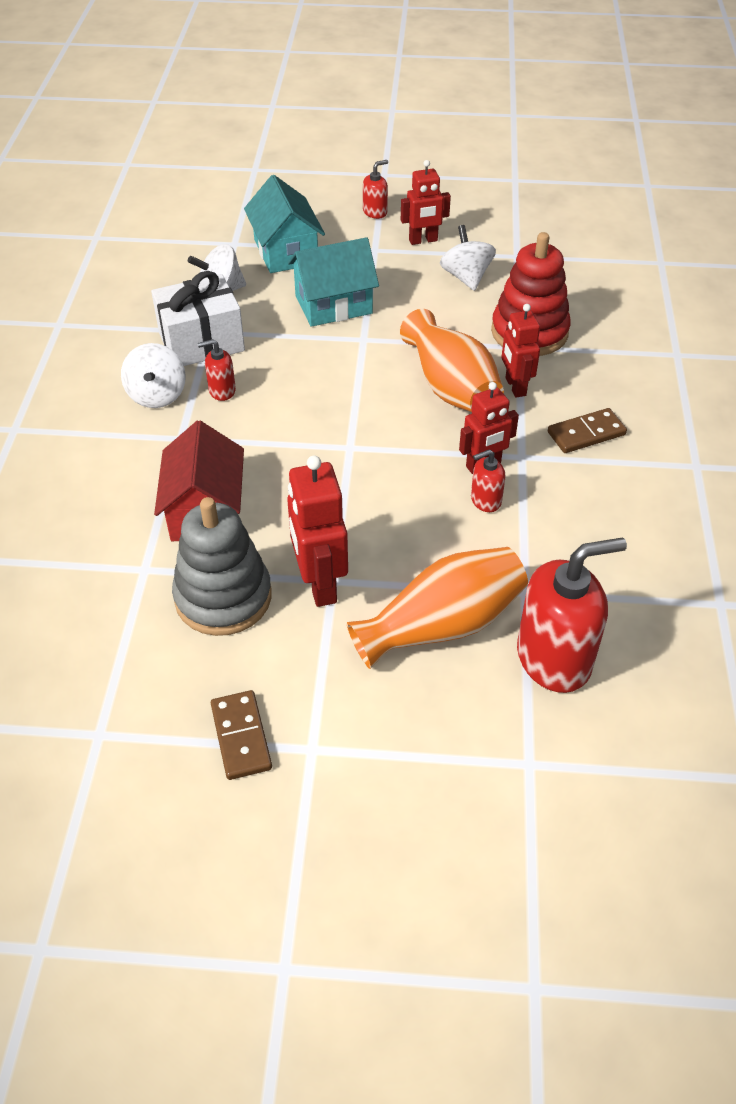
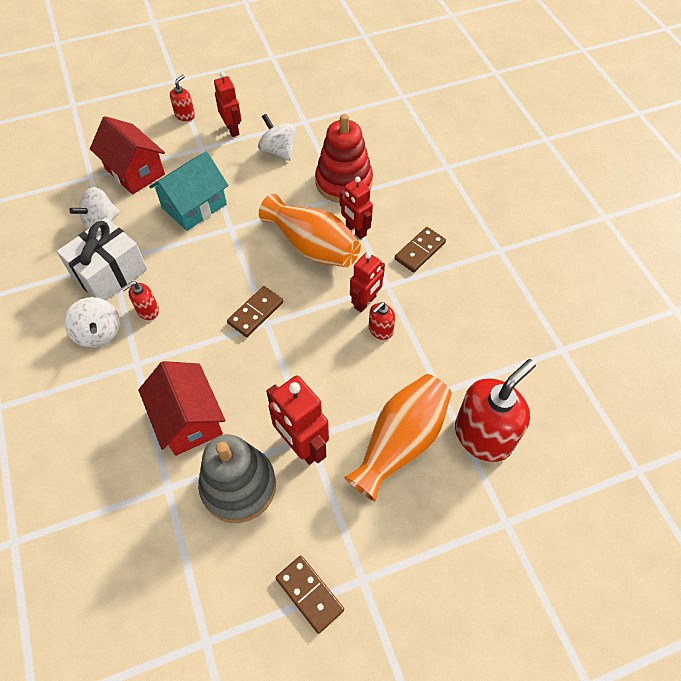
camera: 25 degrees left, 10 degrees up
(286, 252) = (135, 171): turquoise house -> red house
(343, 432) = (255, 313): none -> brown domino
(423, 240) = (232, 129): red robot -> red robot turned 75 degrees counterclockwise

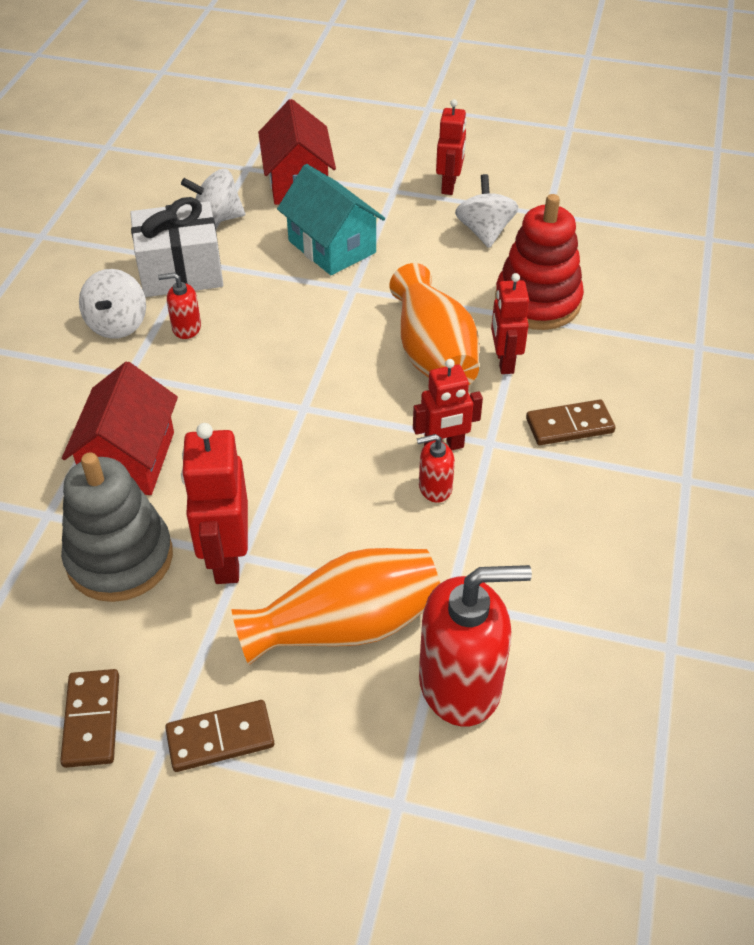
camera: 35 degrees right, 10 degrees down
(185, 115) = (406, 149): red soap dispenser -> none
(194, 206) = (332, 246): turquoise house -> turquoise house turned 60 degrees clockwise
(255, 313) = (301, 390): brown domino -> brown domino (220, 738)

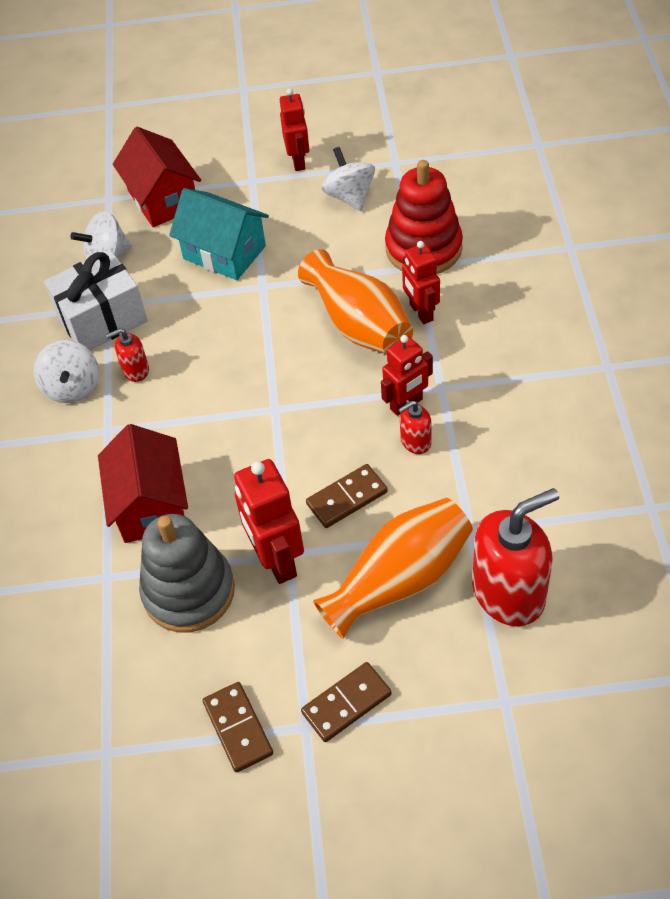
camera: 15 degrees left, 5 degrees up
(569, 426) = (498, 351): brown domino -> brown domino (347, 498)

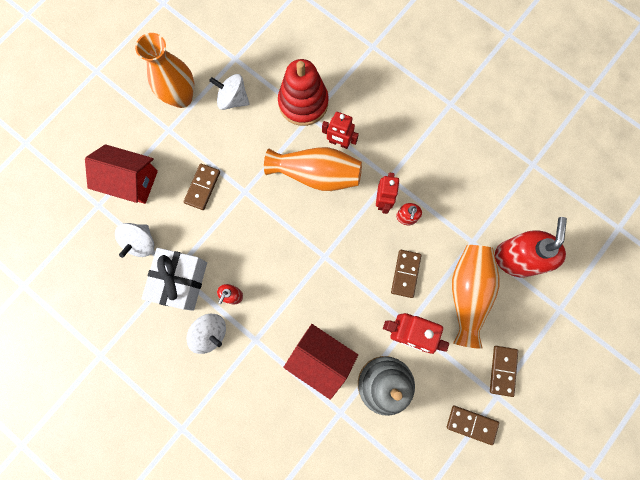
camera: 50 degrees left, 25 degrees up
(224, 252) = (202, 187): turquoise house -> brown domino
(298, 161) = (181, 97): red robot -> orange vase

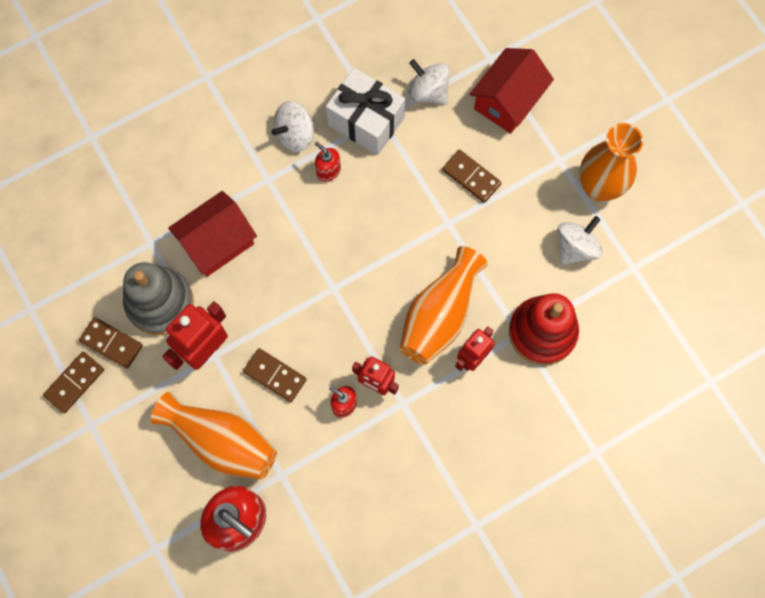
camera: 110 degrees right, 5 degrees down
(502, 370) = (116, 444): brown domino -> brown domino (111, 343)

